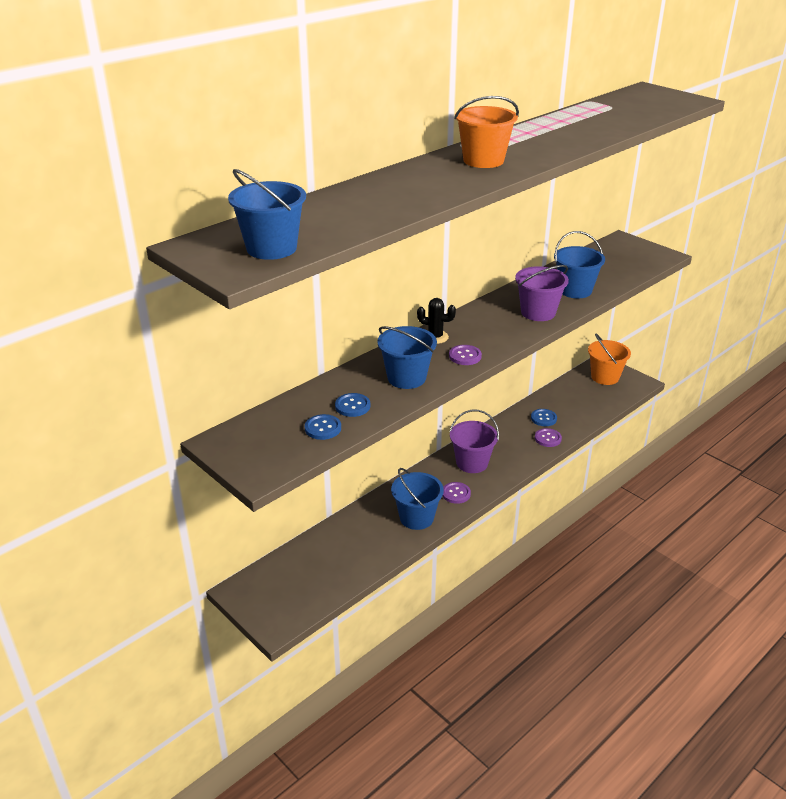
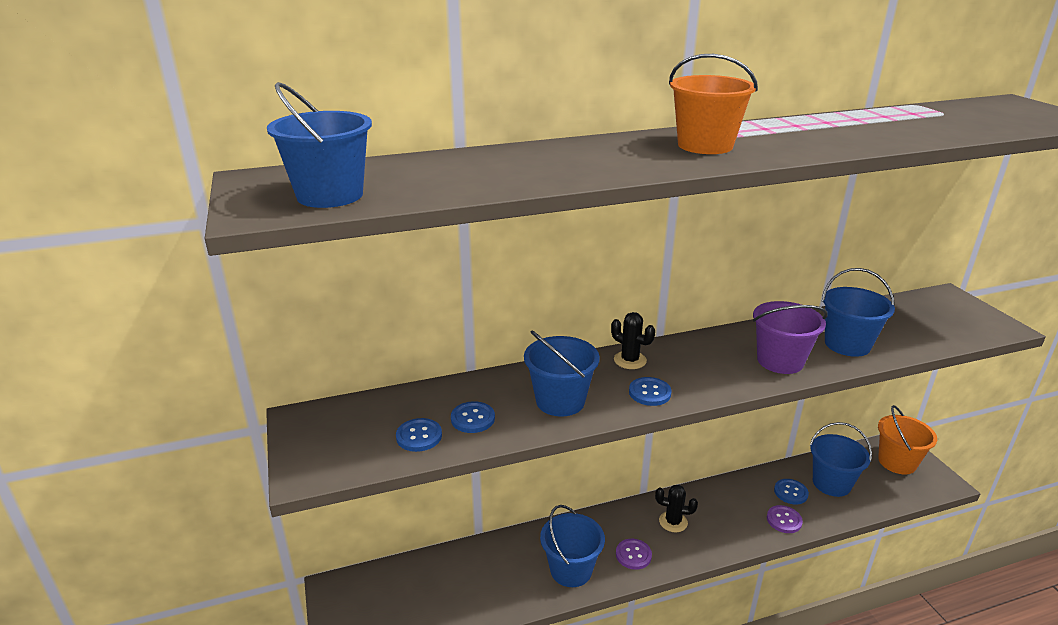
camera: 25 degrees right, 5 degrees down
(465, 356) = (649, 393): purple button -> blue button
(472, 463) = (673, 522): purple bucket -> black cactus
(568, 404) = (831, 483): none -> blue bucket

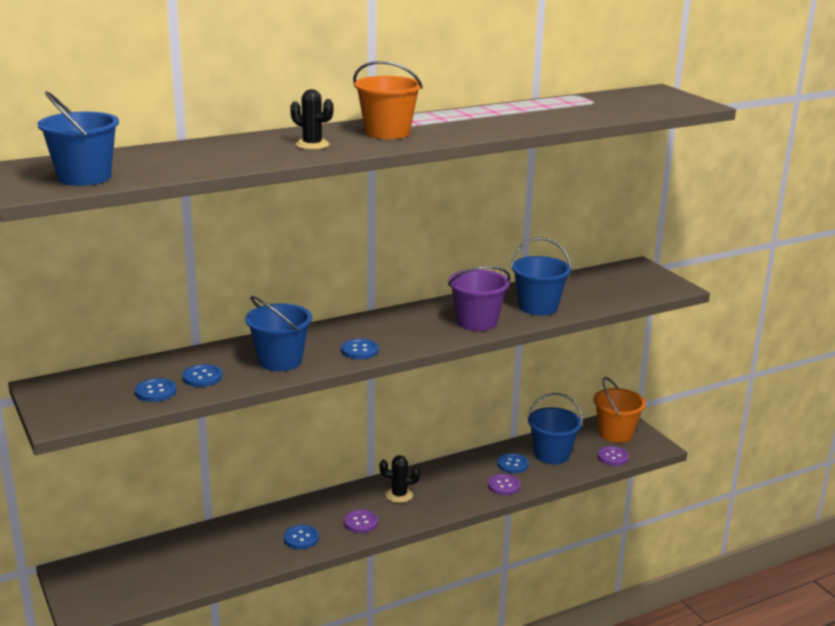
camera: 10 degrees left, 5 degrees down
(571, 570) = (301, 538): blue bucket -> blue button
(630, 360) = (343, 329): black cactus -> black cactus (312, 145)
(898, 493) = (613, 457): none -> purple button

